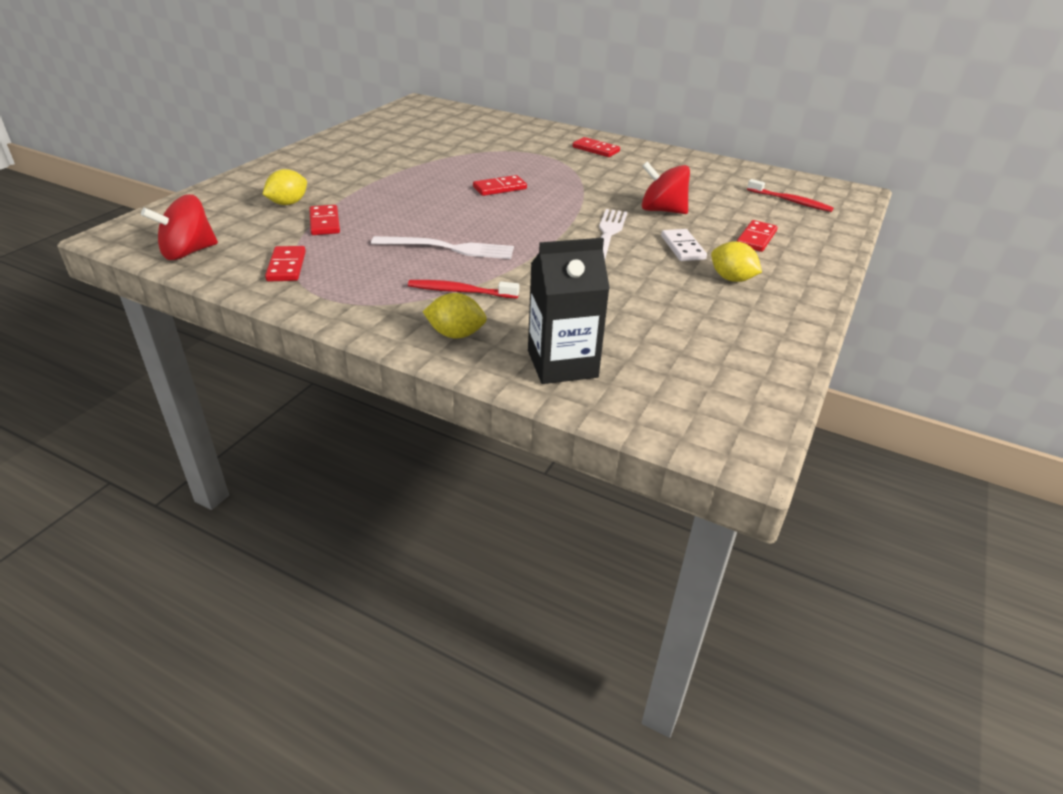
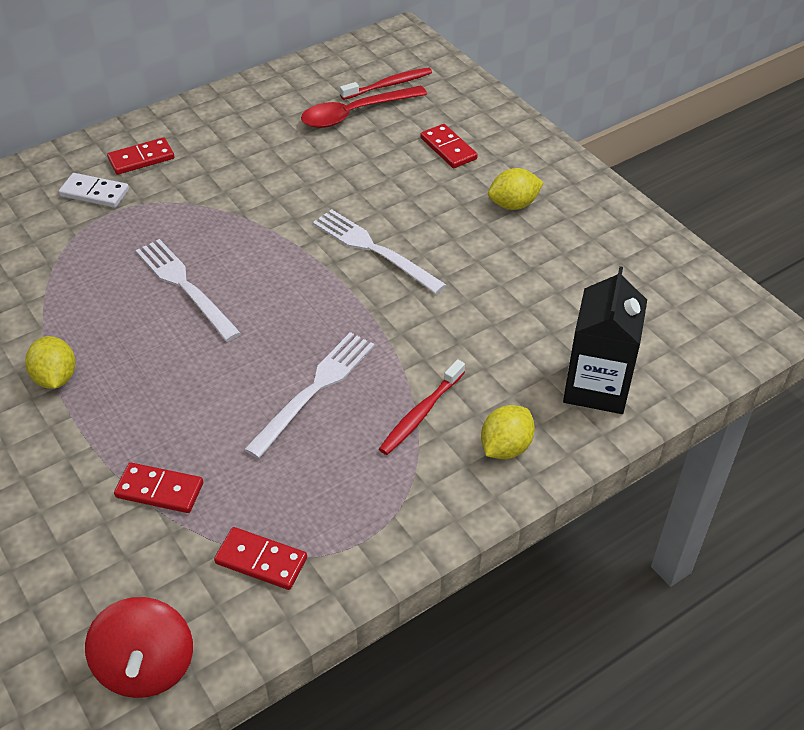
camera: 60 degrees left, 10 degrees up
(288, 203) = (65, 516): yellow lemon -> yellow lemon (56, 378)
(500, 188) = (185, 287): red domino -> white fork
(662, 210) = (344, 182): red spinning top -> none
(682, 248) = (434, 207): white domino -> white domino (94, 193)
(739, 197) = (355, 114): none -> red spoon

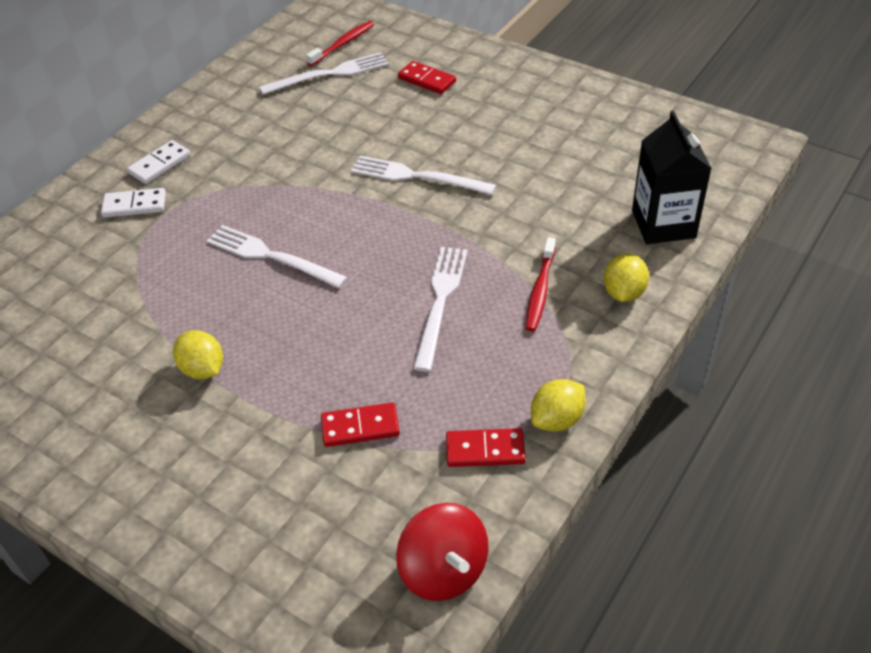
camera: 20 degrees left, 0 degrees up
(141, 159) = (160, 164): red domino -> white domino
(355, 114) = (329, 74): red spoon -> white fork
(513, 204) = (508, 108): yellow lemon -> yellow lemon (557, 419)

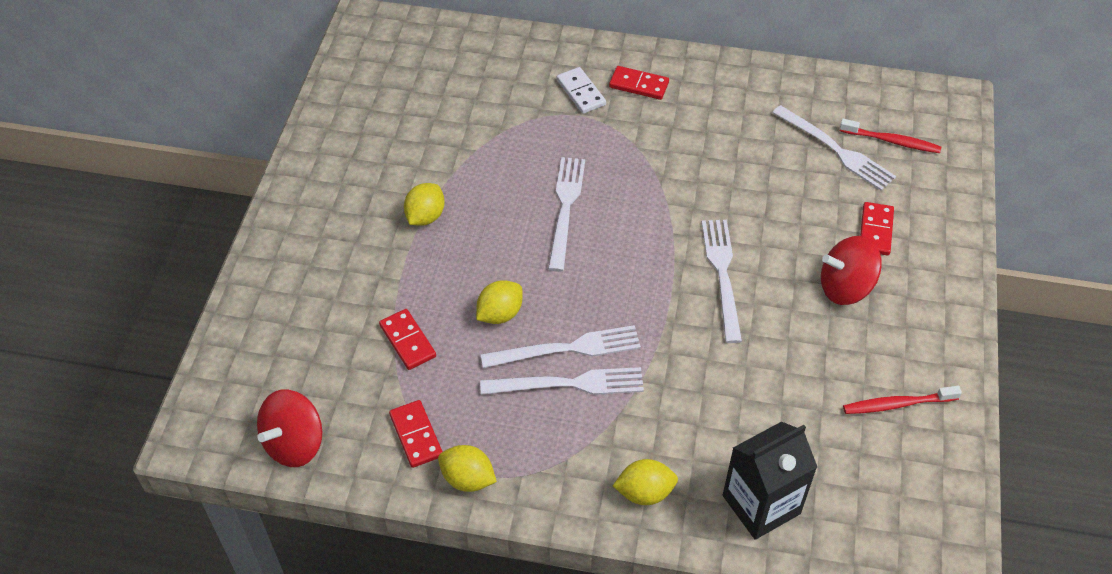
camera: 65 degrees right, 5 degrees up
(160, 164) = (638, 85): white domino -> red domino
(370, 341) = (500, 314): none -> yellow lemon
(473, 113) = (845, 287): none -> red spinning top
(481, 312) = (568, 384): none -> white fork
(540, 290) = (616, 422): red toothbrush -> red toothbrush (897, 404)

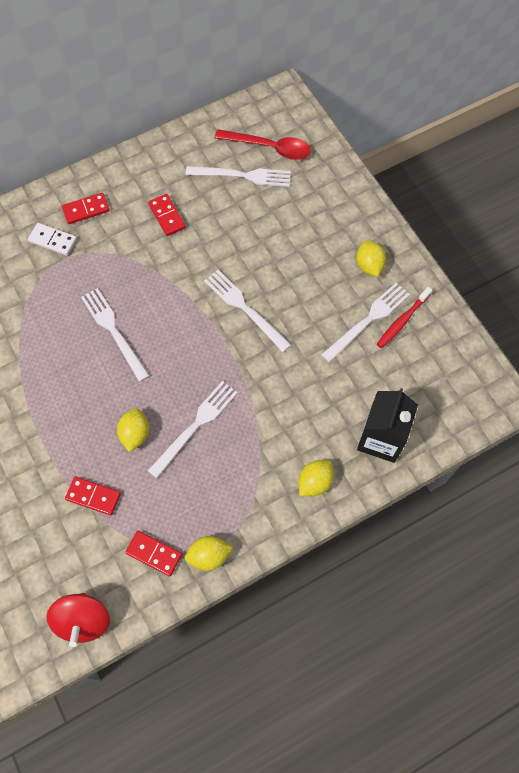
camera: 40 degrees left, 15 degrees up
(425, 216) = (28, 402): yellow lemon -> yellow lemon (369, 265)
(568, 384) = (215, 448): white fork -> white fork (368, 320)
(845, 287) = (319, 266): red spinning top -> none
(876, 230) = (307, 216): red domino -> red domino (167, 216)
(892, 141) = (269, 148): red toothbrush -> red spoon

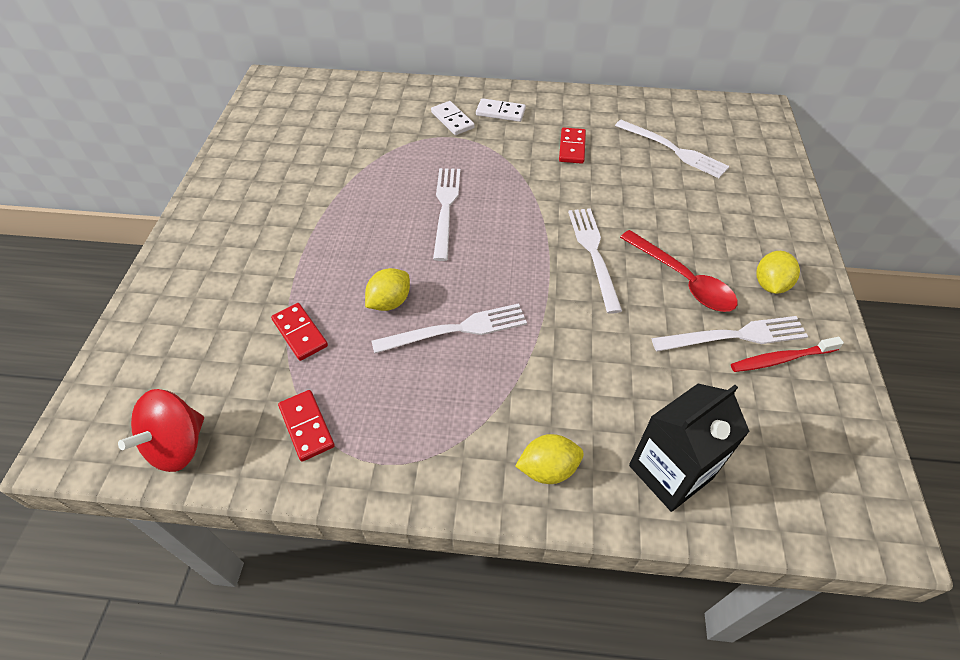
camera: 35 degrees right, 15 degrees down
(86, 210) = (500, 112): red domino -> white domino
(209, 556) = (361, 469): yellow lemon -> none
(269, 148) = (718, 141): red spoon -> red spoon (682, 280)

